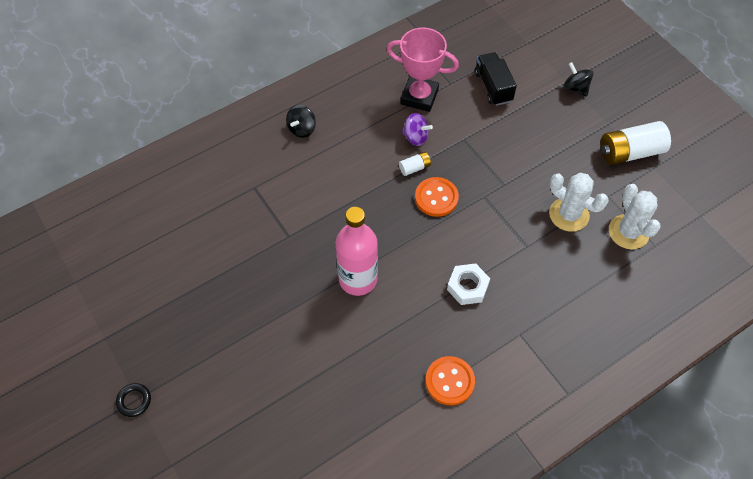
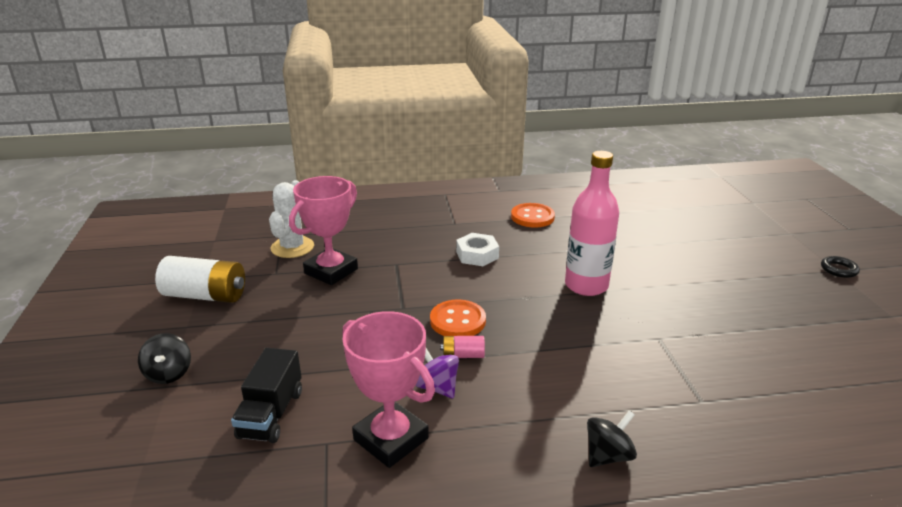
camera: 155 degrees left, 30 degrees down
(414, 168) = (463, 355): white battery -> pink battery
(569, 214) = (331, 271): white cactus -> pink trophy

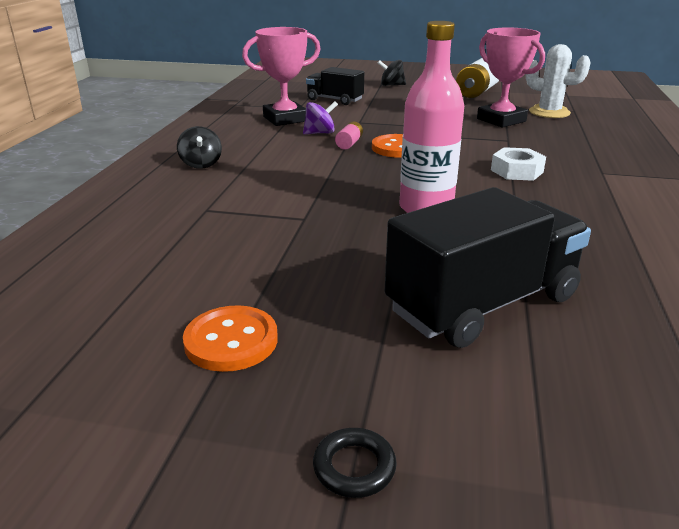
camera: 110 degrees right, 0 degrees up
(532, 217) = (624, 217): orange button -> orange button (231, 341)
(689, 253) = (483, 304): none -> black truck

